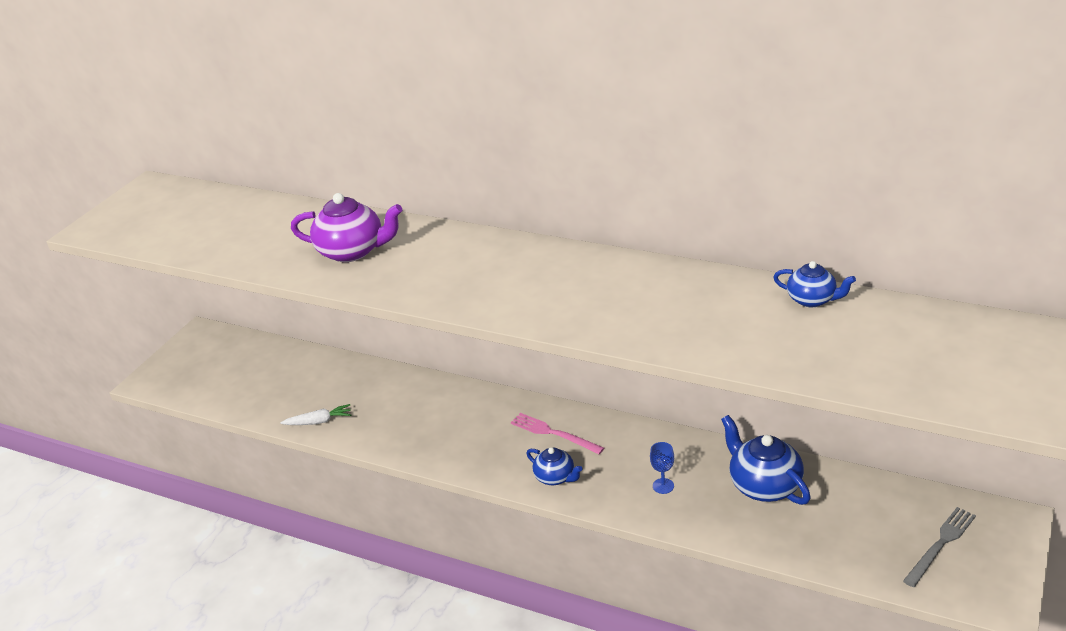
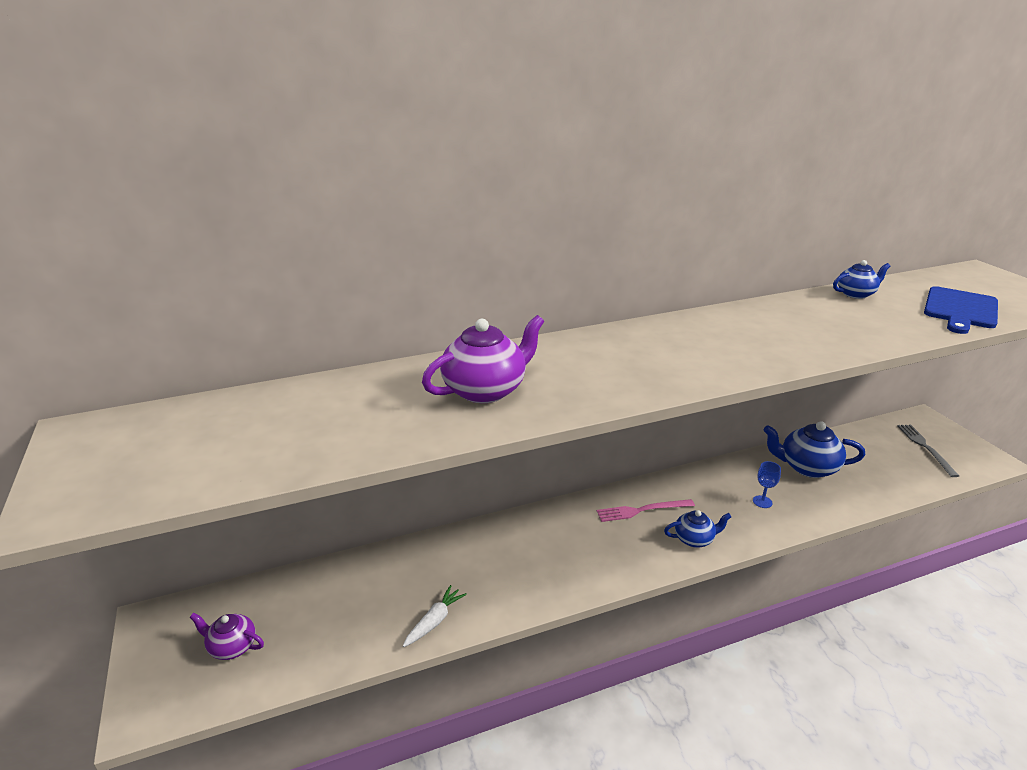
camera: 50 degrees left, 5 degrees down
(214, 371) = (232, 647): none -> purple teapot
(879, 364) = (960, 309): none -> blue cutting board

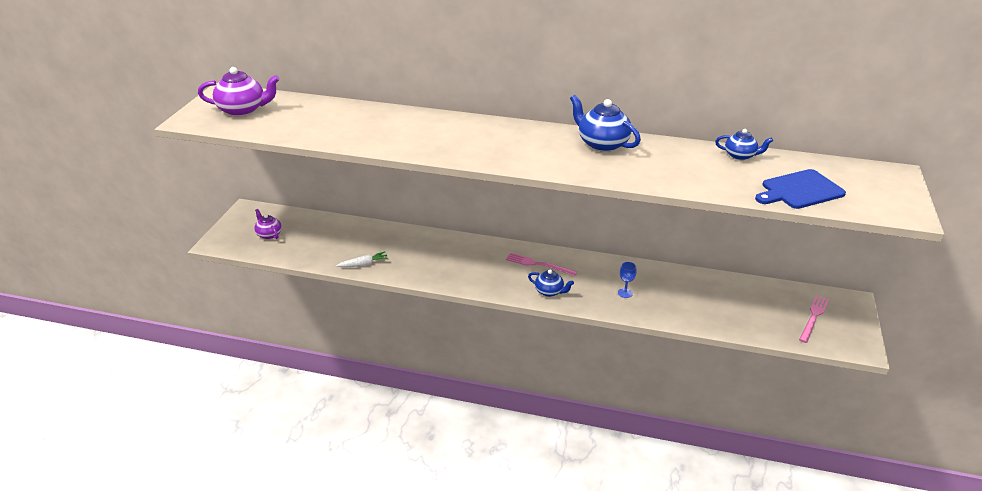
camera: 35 degrees right, 5 degrees up
(485, 390) = (406, 132): purple teapot -> purple teapot (242, 110)
(807, 467) = (691, 289): blue teapot -> blue teapot (602, 144)
(925, 448) = (813, 317): grey fork -> pink fork

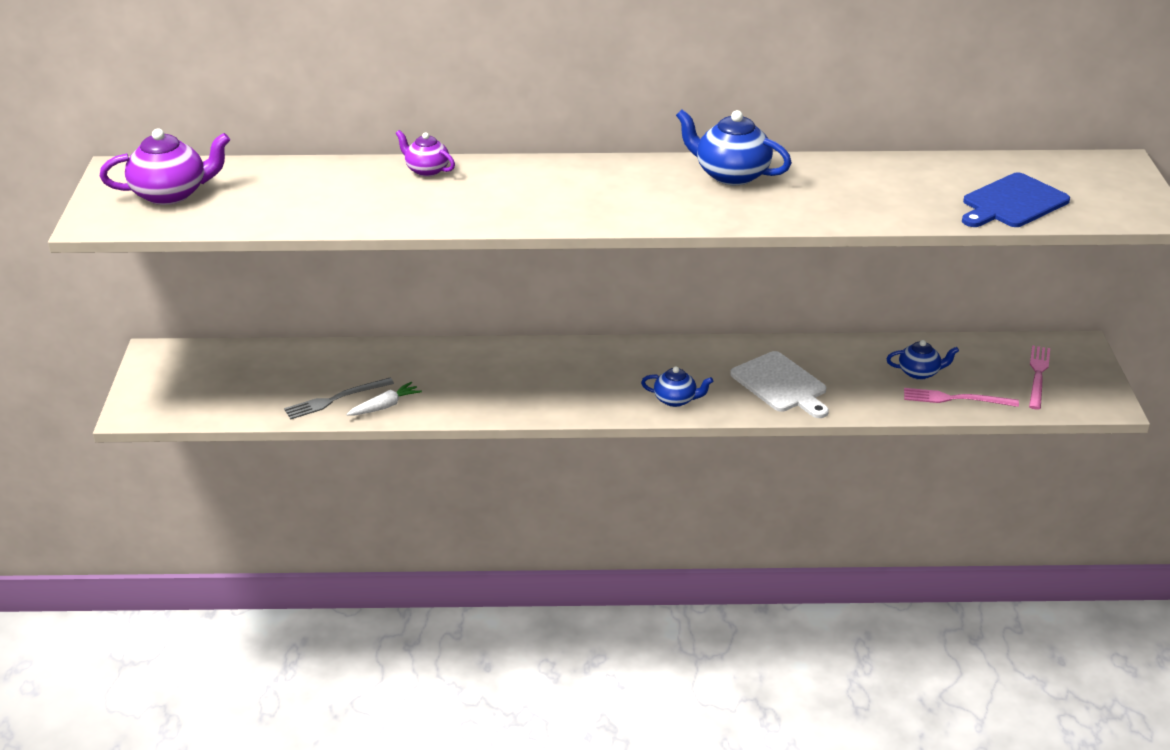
camera: 15 degrees left, 0 degrees up
(269, 234) = (212, 386): purple teapot -> purple teapot (426, 170)
(336, 255) = (335, 399): none -> grey fork
(538, 264) = (644, 365): pink fork -> pink fork (955, 399)
(625, 293) = (781, 384): blue goblet -> white cutting board
(740, 156) = (920, 166): blue teapot -> blue teapot (919, 372)

